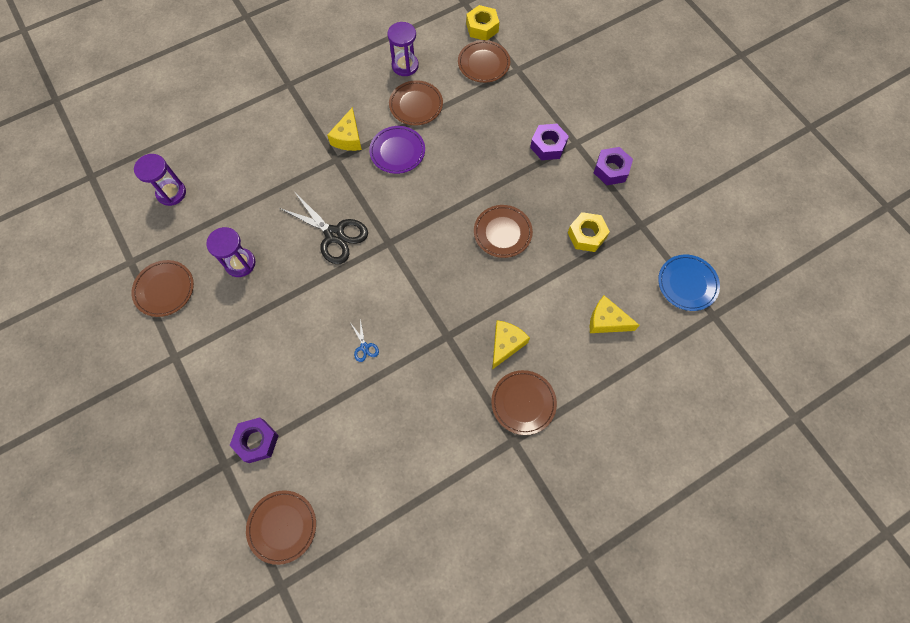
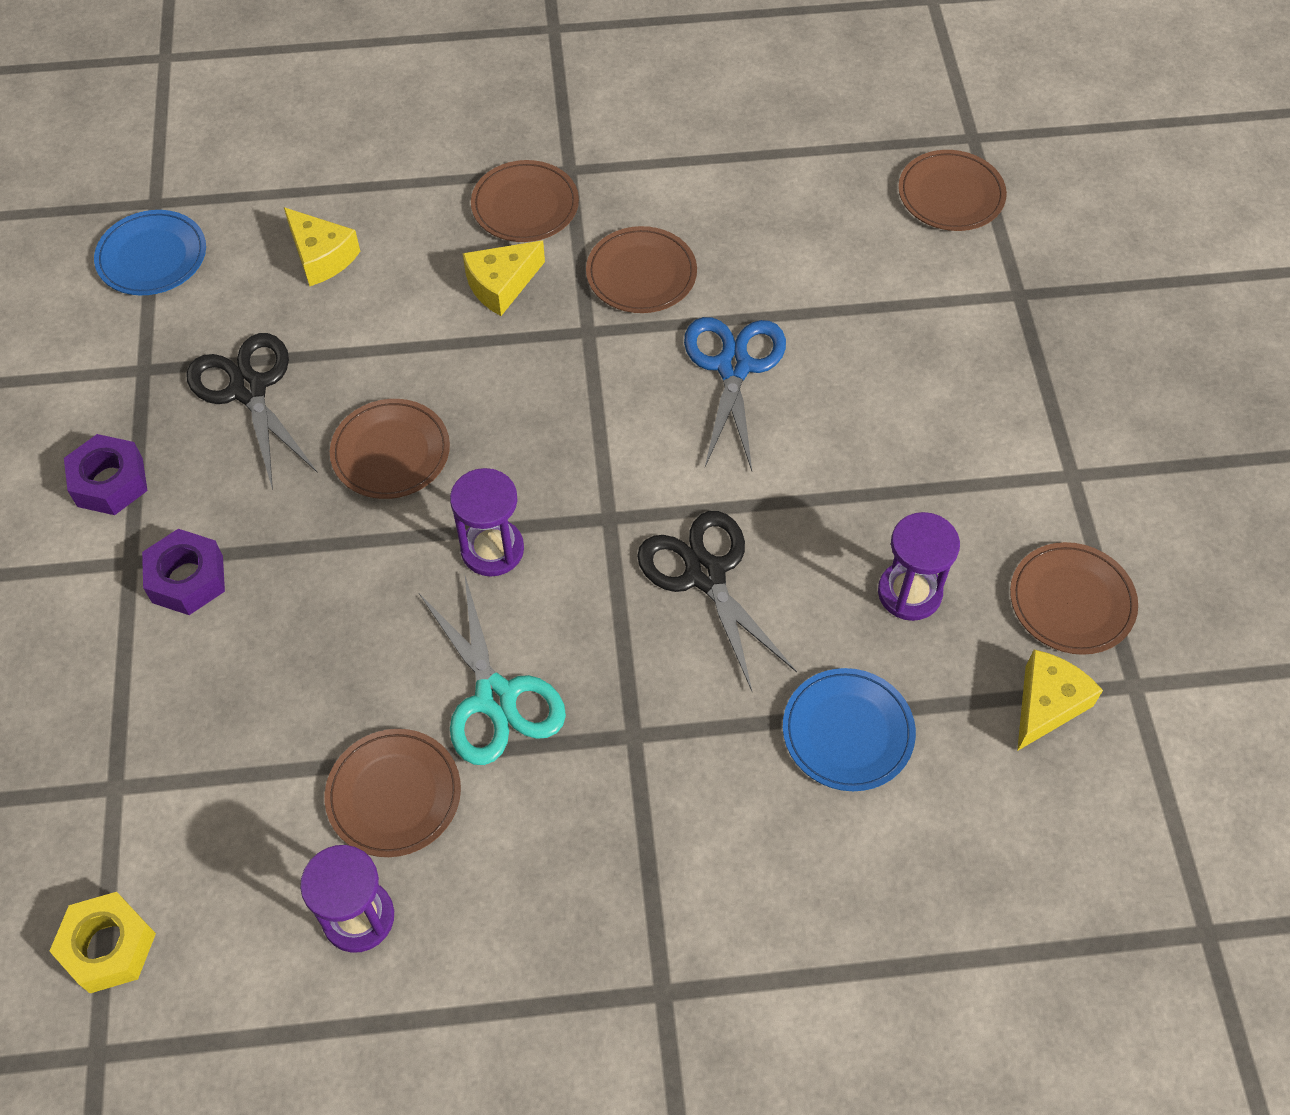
camera: 155 degrees left, 10 degrees down
(171, 193) = (1021, 807): purple hourglass -> purple hourglass (492, 549)
(250, 194) = (847, 732): none -> blue plate
(257, 441) = (959, 305): purple nut -> none
(348, 138) = (584, 776): yellow cheese -> yellow cheese (1047, 705)
(364, 347) = (733, 367): blue scissors -> blue scissors, size x2.26
(397, 151) = (495, 697): purple plate -> turquoise scissors
(483, 63) = (176, 838): brown plate -> brown plate (641, 274)
(586, 235) = (249, 389): yellow nut -> black scissors

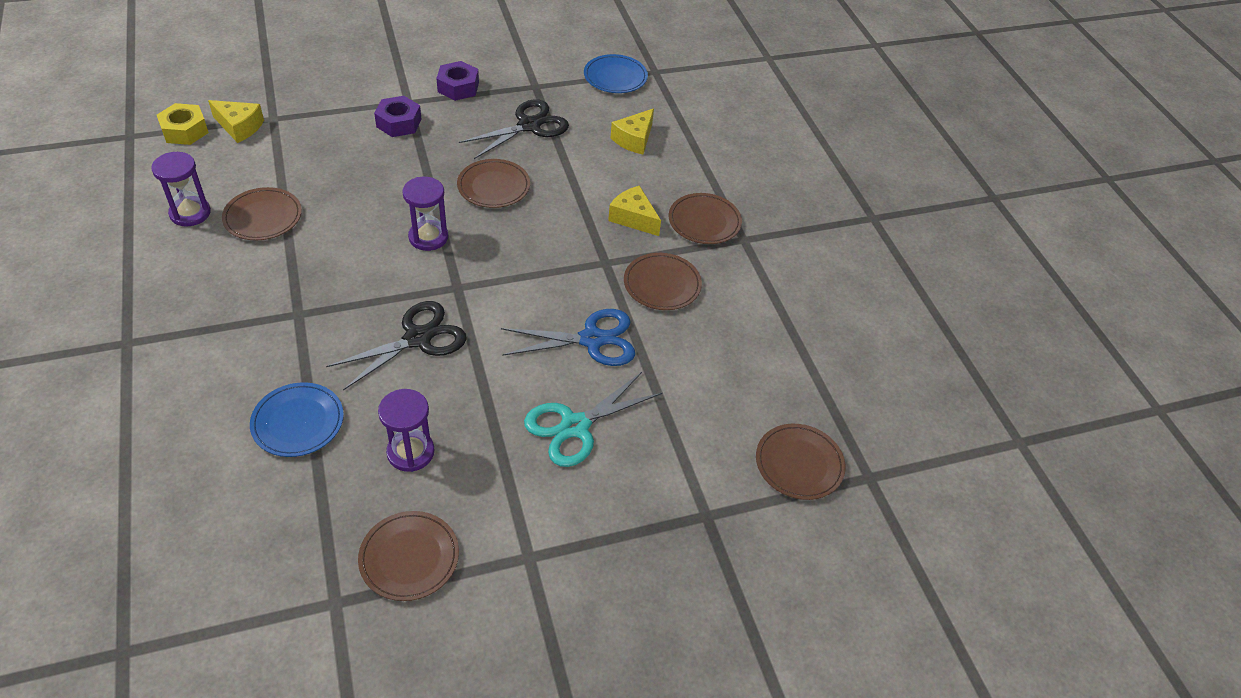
camera: 75 degrees right, 10 degrees down
(495, 697) = (325, 250): turquoise scissors -> turquoise scissors (575, 426)
(1047, 705) = (318, 542): yellow cheese -> yellow cheese (239, 127)

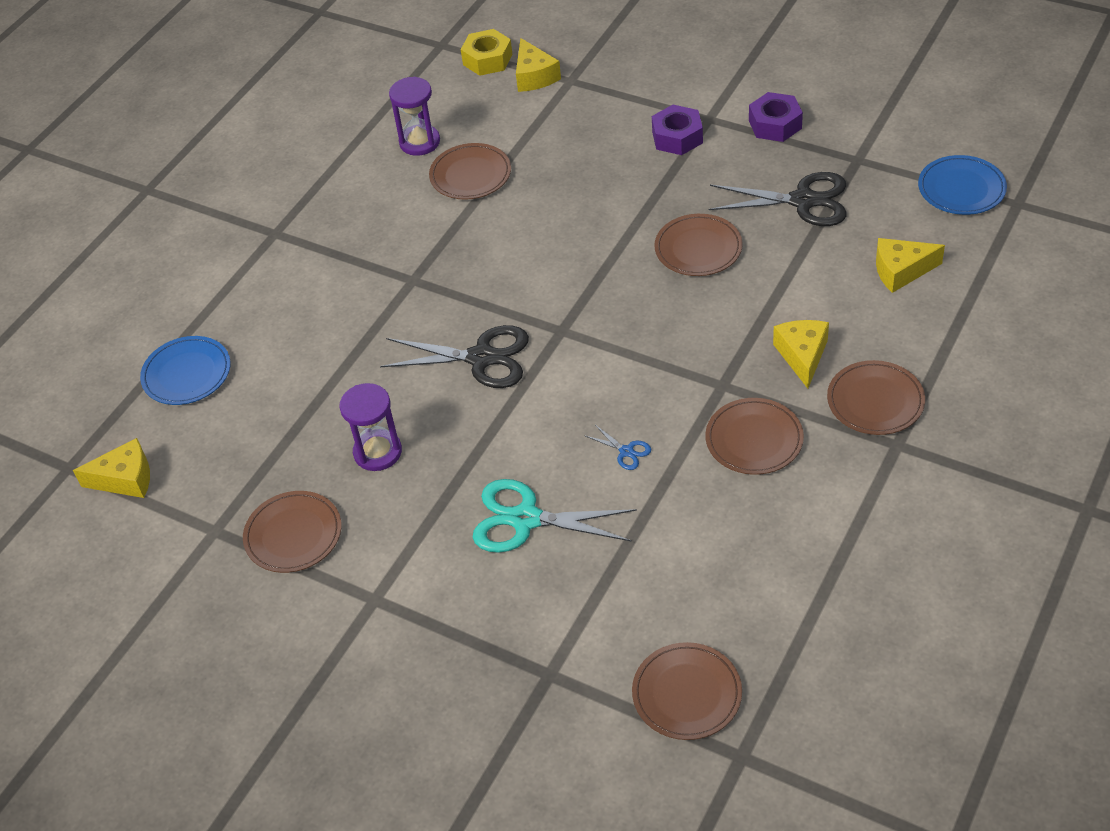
camera: 55 degrees right, 0 degrees up
(197, 621) = (125, 479): none -> yellow cheese
(298, 422) = (325, 373): blue plate -> blue plate (187, 374)
(428, 237) = (586, 268): purple hourglass -> none
(592, 340) = (626, 451): blue scissors -> blue scissors, size x0.44

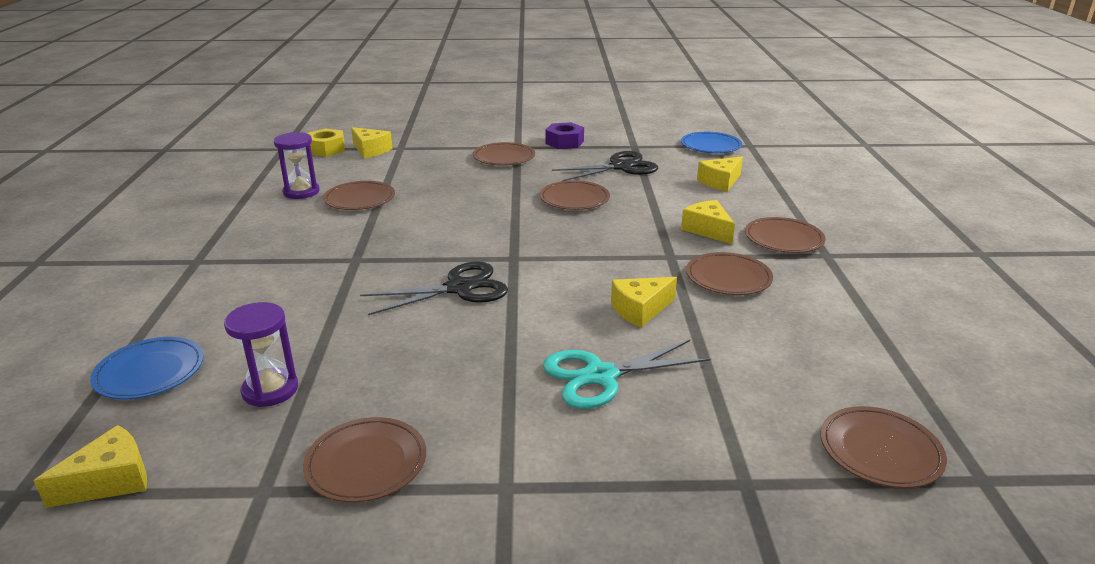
camera: 35 degrees left, 20 degrees down
(377, 452) = (411, 372): purple hourglass -> purple hourglass (270, 390)
(626, 451) = (640, 310): blue scissors -> yellow cheese
(677, 137) = (504, 157): purple nut -> brown plate

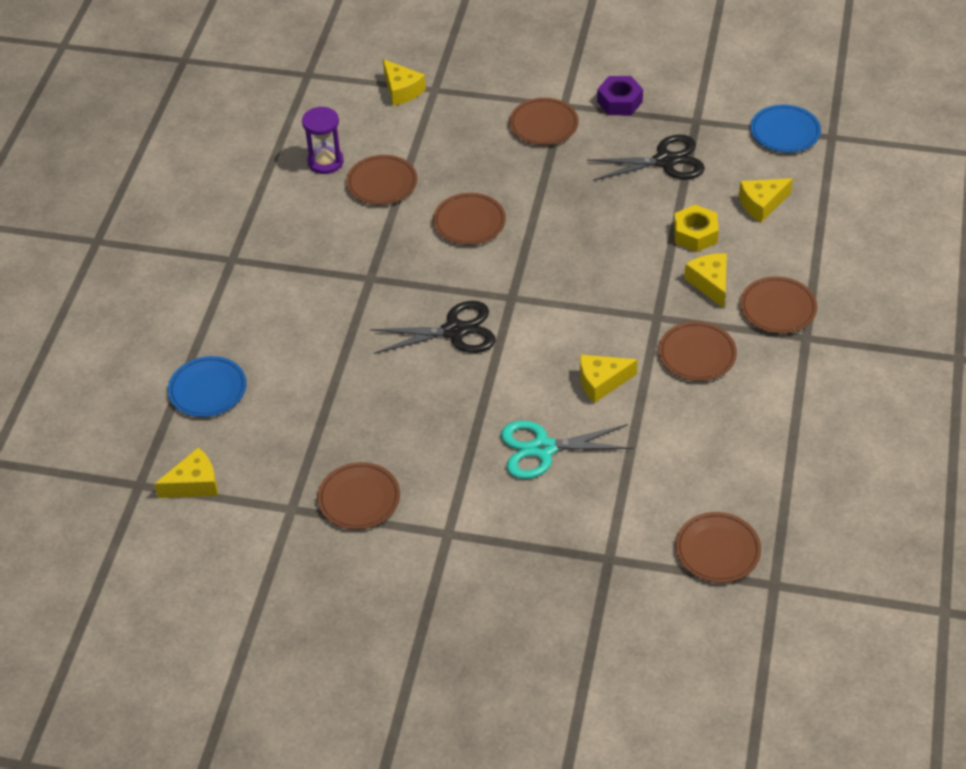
camera: 15 degrees right, 20 degrees up
(270, 390) = (295, 422): purple hourglass -> none
(326, 149) = (354, 81): yellow nut -> yellow nut (695, 234)
(574, 199) = (596, 213): brown plate -> brown plate (469, 222)

